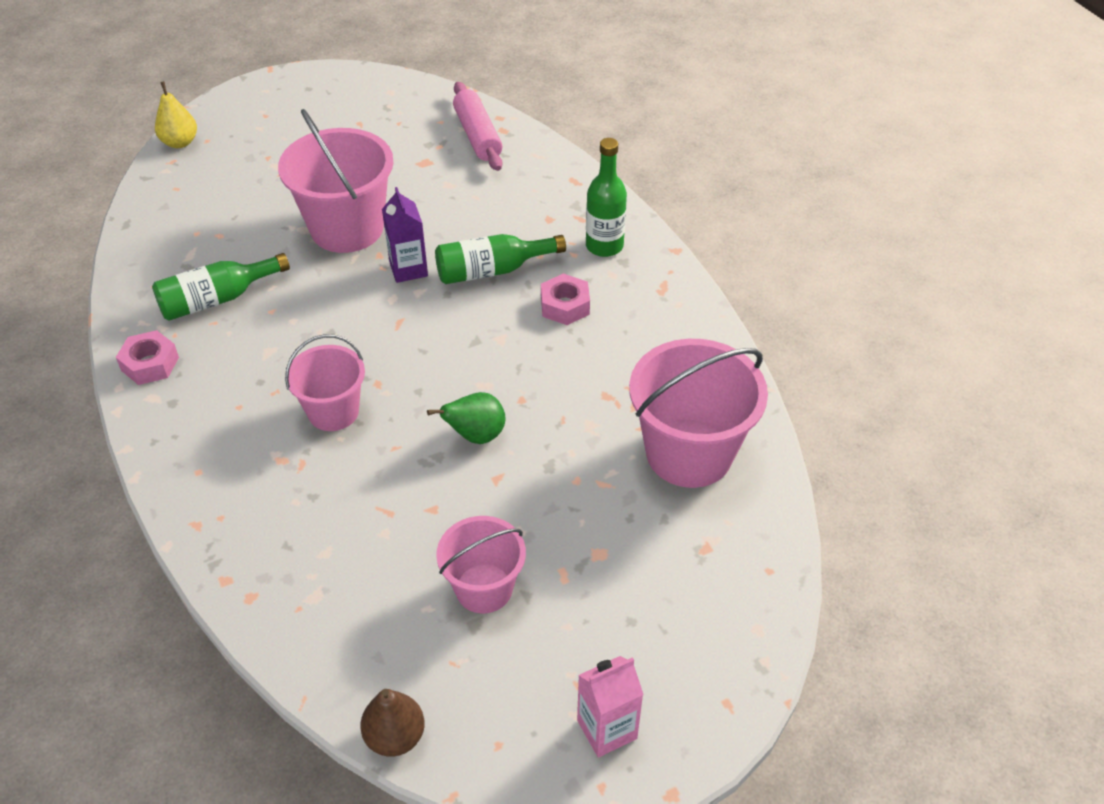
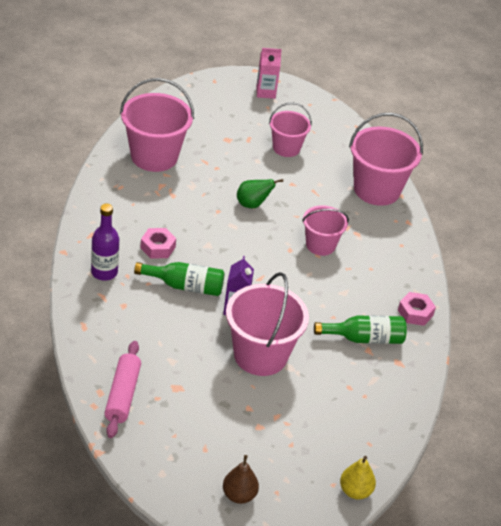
camera: 160 degrees left, 5 degrees down
(274, 571) = (376, 190): none -> pink bucket
(395, 736) = (348, 121): brown pear -> brown pear (239, 495)
(604, 246) = (104, 272): green bottle -> purple bottle

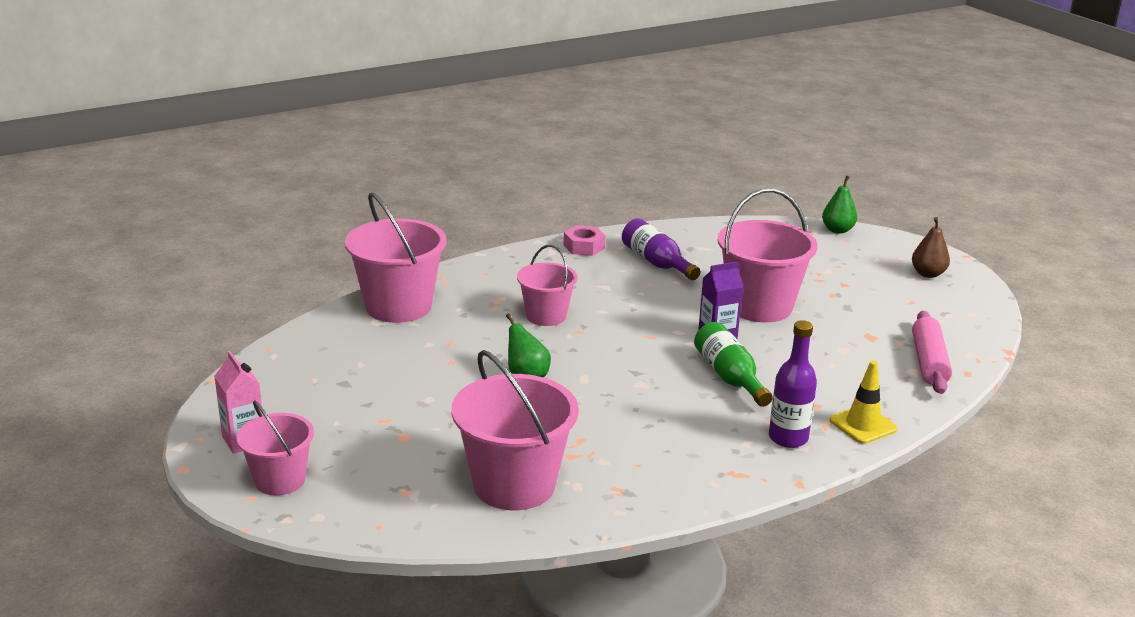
camera: 115 degrees left, 15 degrees down
(87, 312) = (863, 425): none -> yellow traffic cone
(122, 395) = (929, 362): pink rolling pin -> pink rolling pin turned 60 degrees counterclockwise
(158, 247) = (693, 416): pink nut -> none
(286, 148) = (375, 385): pink bucket -> pink bucket (280, 480)
(355, 491) = (837, 230): yellow pear -> green pear
(364, 338) = (656, 262): green bottle -> purple bottle

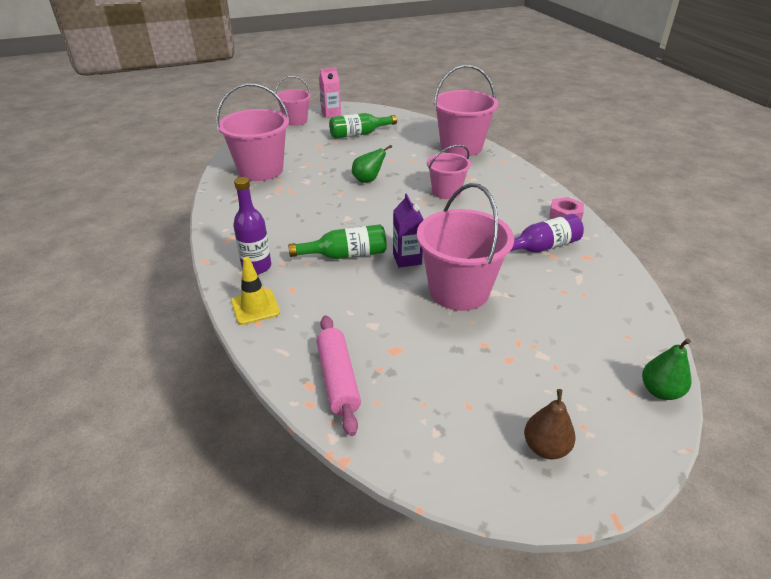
camera: 100 degrees right, 10 degrees up
(349, 399) = (359, 134): none -> green bottle
(929, 362) = (338, 379): pink rolling pin -> pink rolling pin turned 60 degrees clockwise

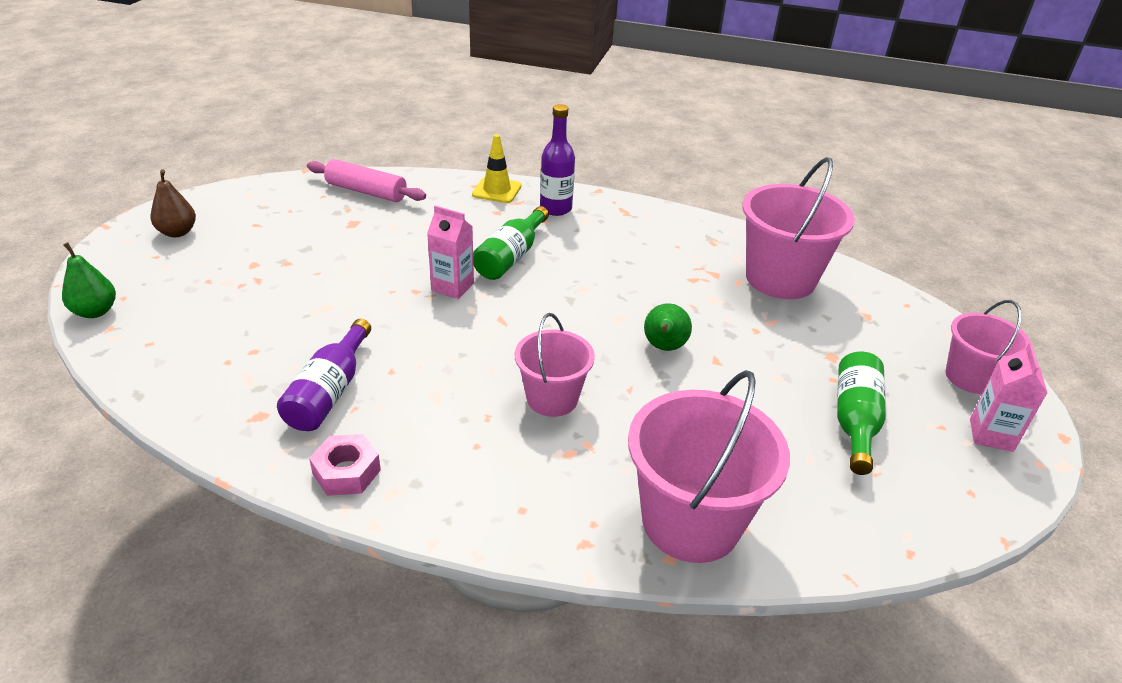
camera: 125 degrees right, 0 degrees up
(407, 259) = (452, 287): purple carton -> pink carton
(459, 291) = (361, 289): pink bucket -> none

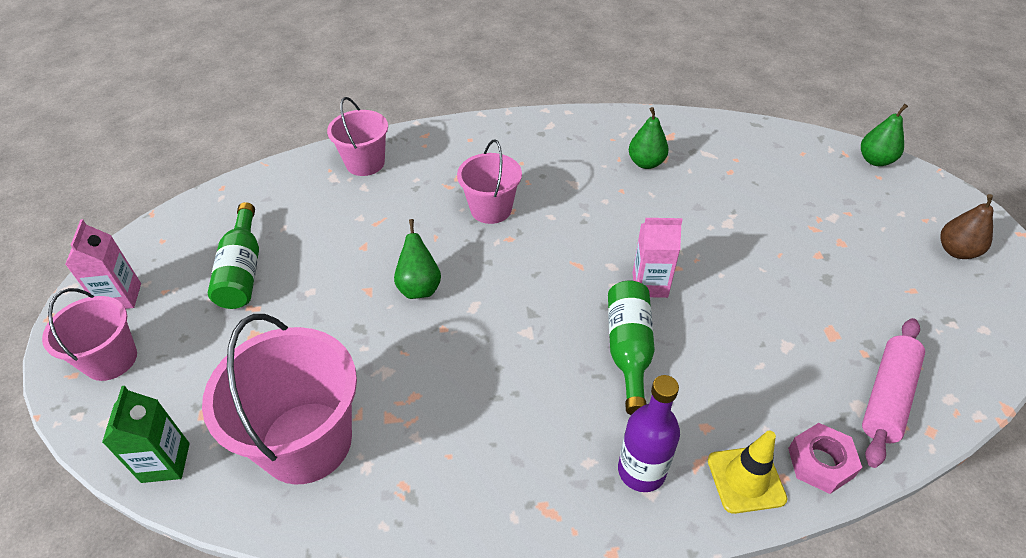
camera: 160 degrees right, 10 degrees up
(329, 392) = (646, 163): purple bottle -> green pear
(346, 472) = (585, 126): pink nut -> pink nut (820, 463)
(366, 191) = (887, 397): pink rolling pin -> pink rolling pin turned 60 degrees counterclockwise
(691, 521) = (365, 163): pink bucket -> pink bucket, size x0.60
(889, 297) = (165, 462): none -> green carton

